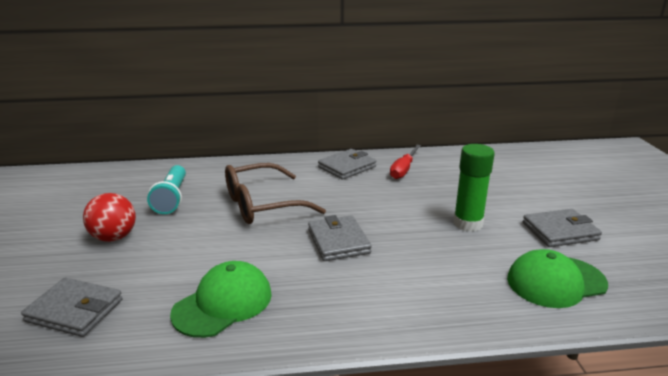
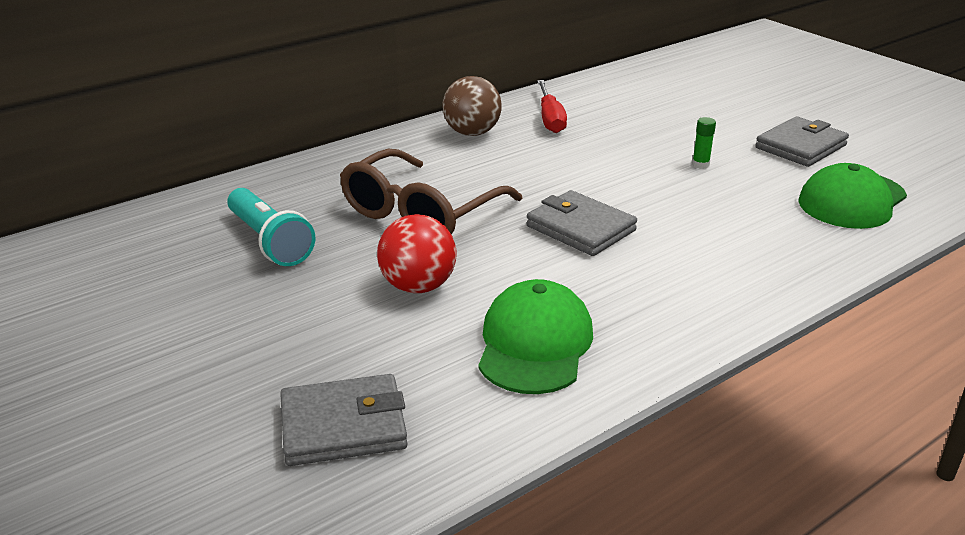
camera: 30 degrees left, 5 degrees up
(114, 237) = (257, 320): red ball -> red ball (418, 286)
(347, 167) = (472, 133): grey wallet -> brown ball
(468, 223) = (700, 165): green glue stick -> green glue stick, size x0.43

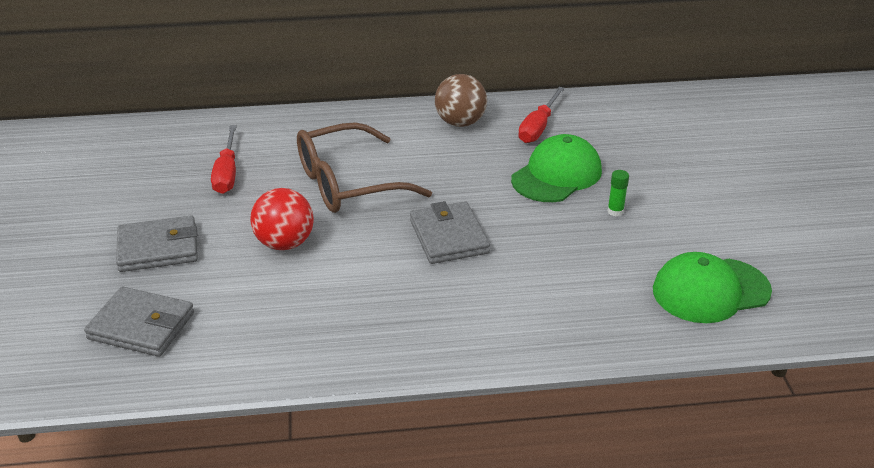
camera: 30 degrees right, 5 degrees up
(269, 242) = (227, 173): turquoise flashlight -> red screwdriver
(535, 344) = (313, 317): green cap -> green cap (556, 175)
(800, 146) = (731, 223): grey wallet -> grey wallet (158, 248)

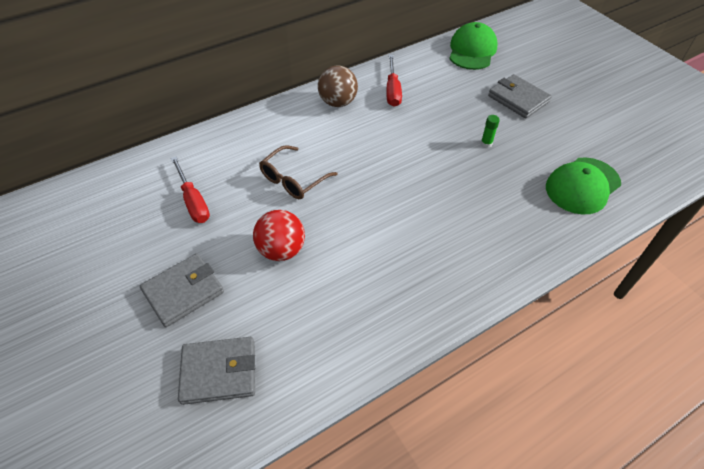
camera: 25 degrees left, 15 degrees up
(349, 183) = (293, 179): brown glasses -> brown glasses, size x0.65
(449, 237) = (395, 202): grey wallet -> grey wallet (518, 99)
(556, 175) = (430, 126): green cap -> green cap (472, 50)

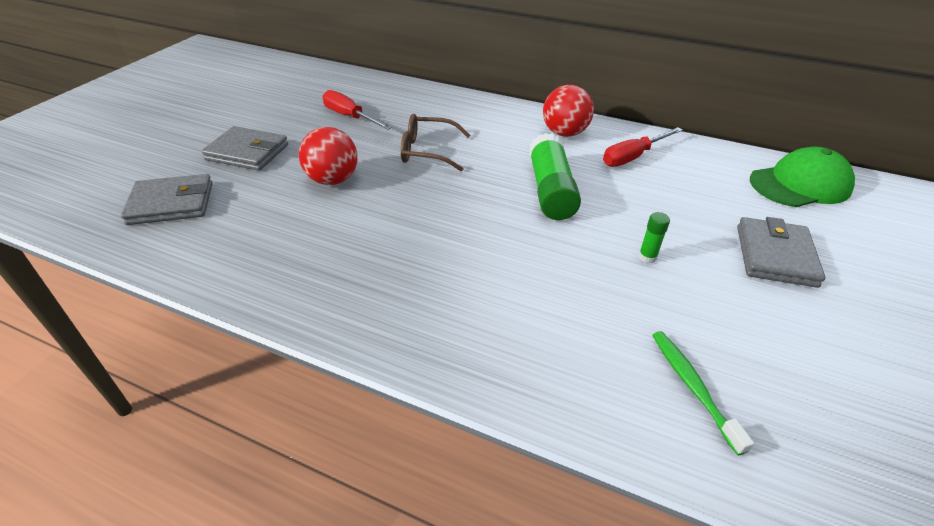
camera: 55 degrees right, 10 degrees down
(193, 201) = (350, 117): red screwdriver -> red screwdriver turned 105 degrees clockwise
(219, 372) = (171, 203): grey wallet -> grey wallet turned 60 degrees counterclockwise
(338, 102) = (564, 133): brown ball -> red ball
(395, 145) = (550, 190): none -> green glue stick
(582, 186) = (693, 387): green cap -> green toothbrush

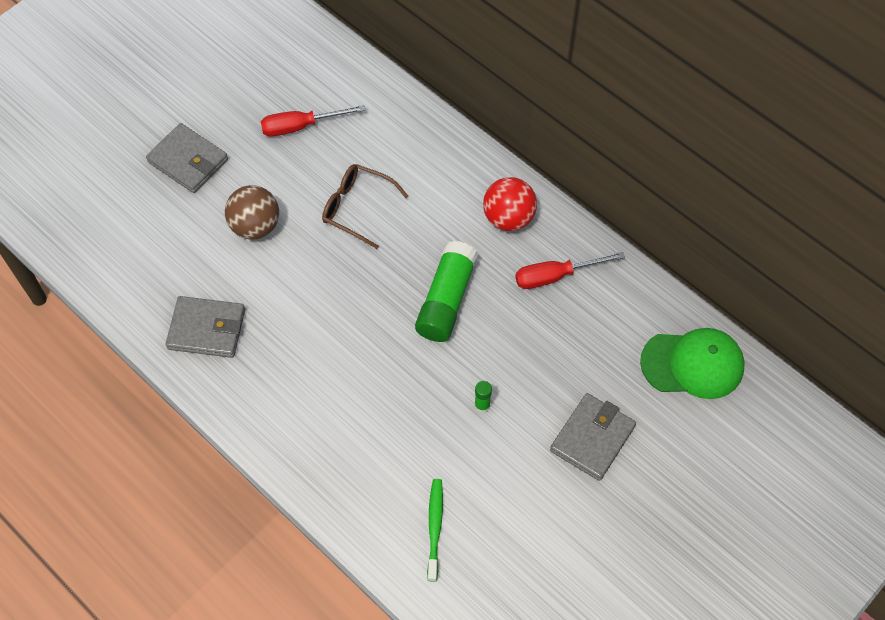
camera: 20 degrees right, 20 degrees up
(171, 203) = (113, 218): grey wallet -> grey wallet (207, 329)
(333, 180) = (255, 226): red ball -> brown ball
(350, 117) = (300, 126): red screwdriver -> red screwdriver turned 75 degrees counterclockwise

